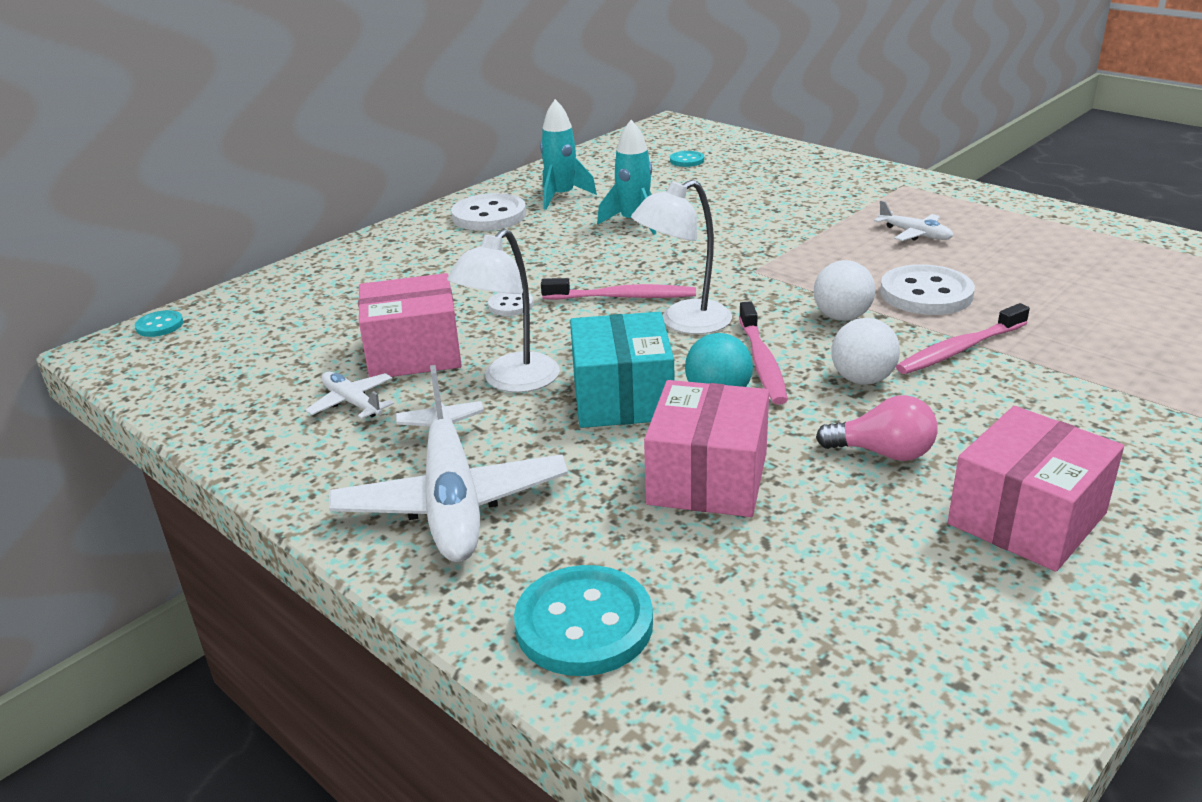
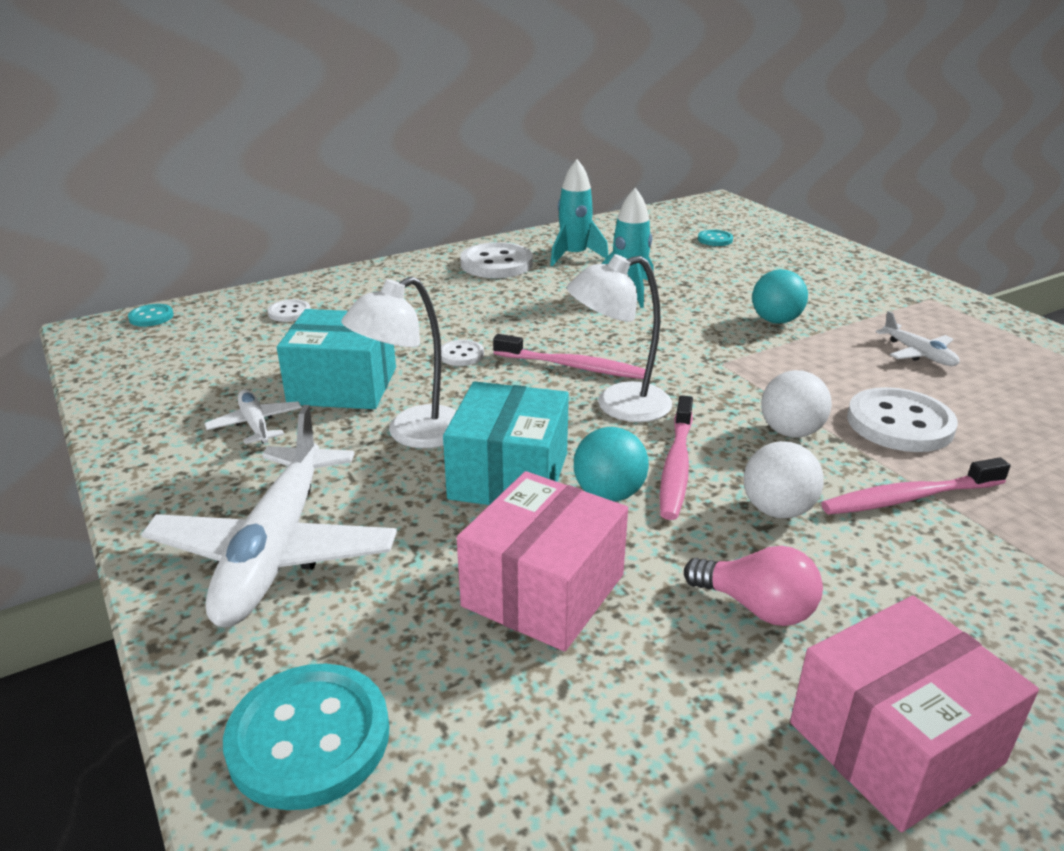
camera: 15 degrees right, 0 degrees up
(308, 296) = (289, 312): none -> white button
(414, 353) = (343, 386): pink box -> turquoise box
(781, 226) = (775, 321): none -> turquoise ball

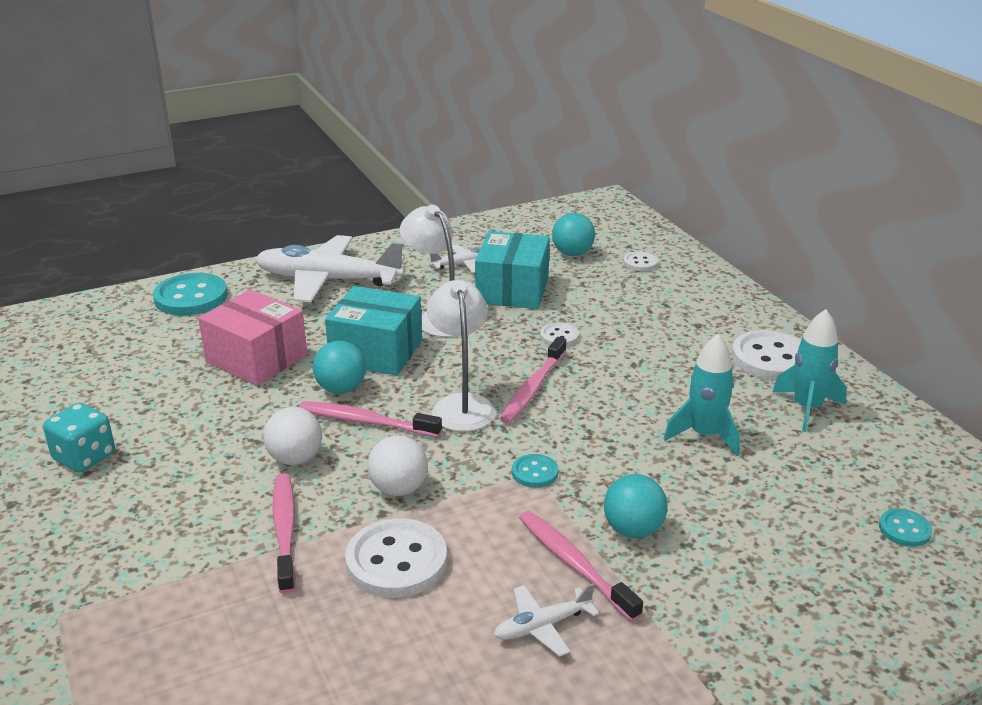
camera: 95 degrees right, 0 degrees up
(151, 317) = (629, 215): turquoise button -> turquoise button (535, 472)
(249, 350) = (572, 253): none -> turquoise ball
(757, 607) = (205, 431): pink light bulb -> none
(836, 343) = (574, 564): none -> pink toothbrush
(894, 742) = (84, 457): pink box -> turquoise dice

